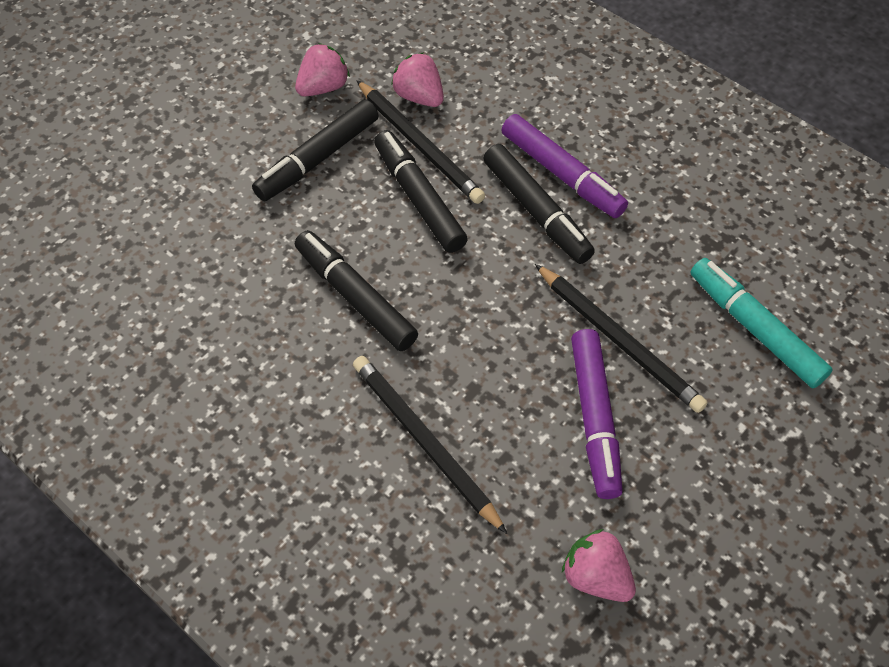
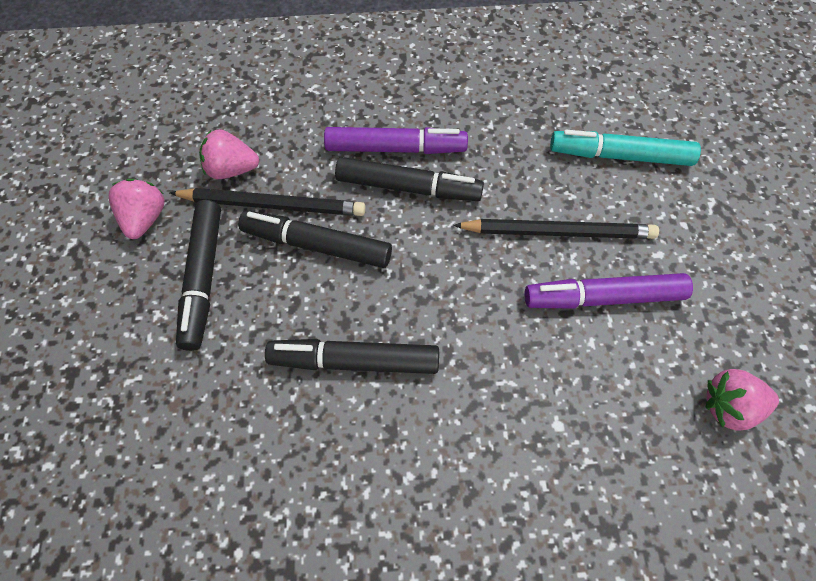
camera: 45 degrees left, 5 degrees up
(424, 442) = (526, 424): black pencil -> none
(594, 417) = (604, 298): purple marker -> purple marker turned 135 degrees clockwise

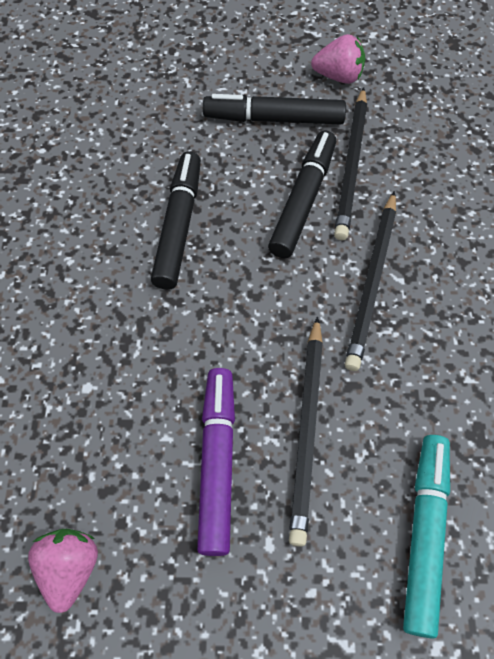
camera: 95 degrees right, 0 degrees up
(232, 169) = (395, 134): pink strawberry -> none
(395, 148) = (427, 273): purple marker -> none
(407, 187) = (372, 282): black marker -> black pencil

